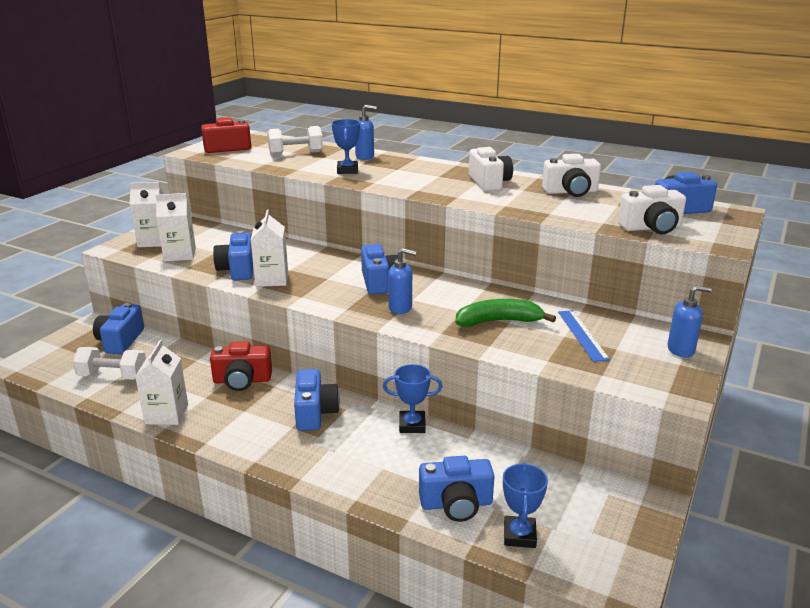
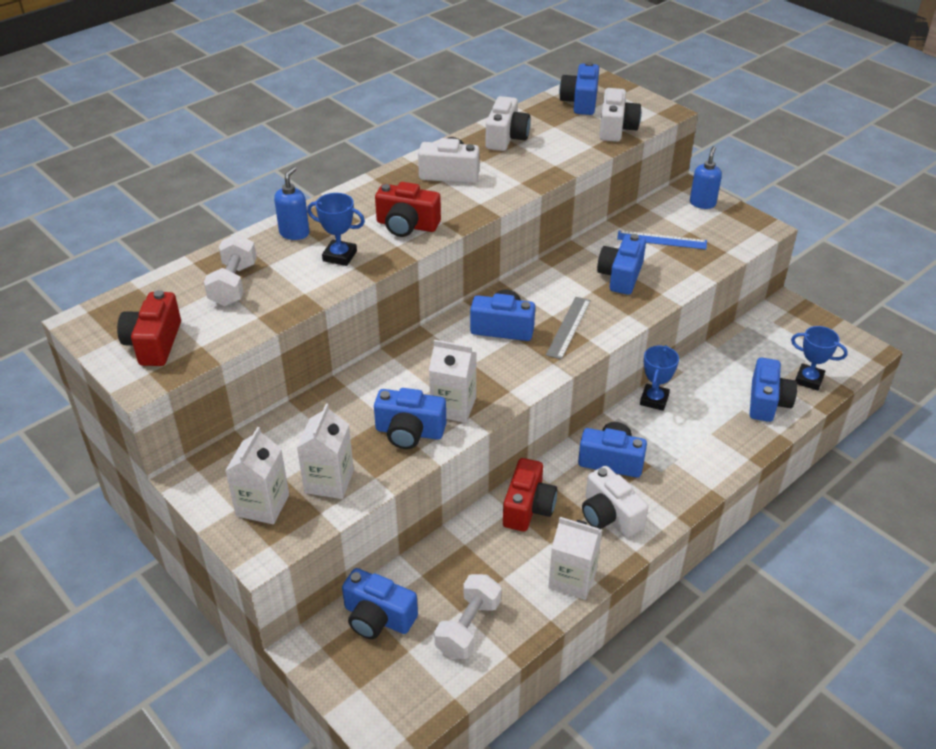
camera: 70 degrees left, 15 degrees up
(244, 422) = (609, 516): none -> white camera
(400, 308) = (568, 327): blue soap dispenser -> grey ruler
(402, 181) = (407, 225): none -> red camera
(499, 321) = (621, 276): green banana -> blue camera

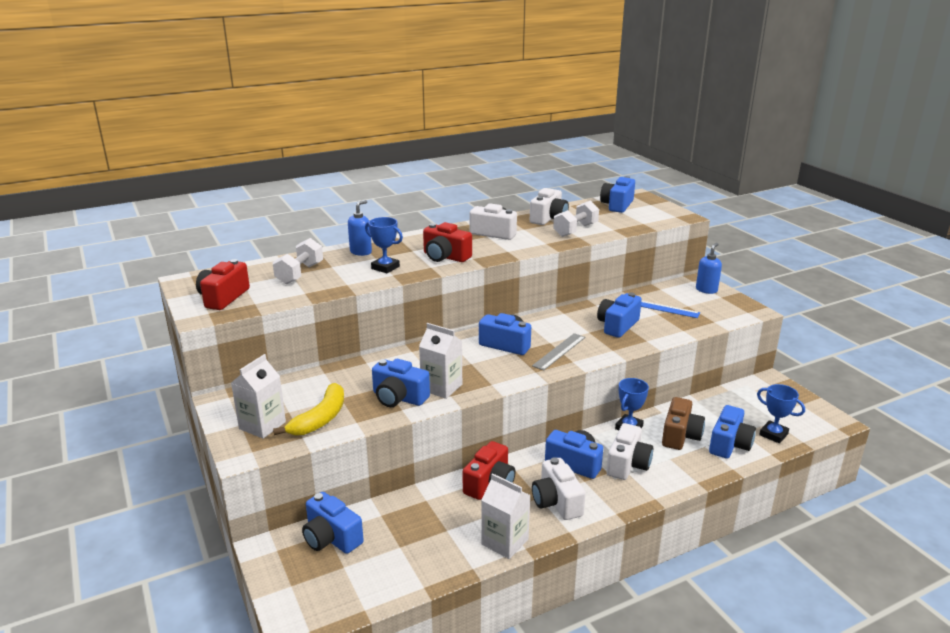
camera: 15 degrees right, 15 degrees down
(329, 481) = (320, 419): white carton -> yellow banana
(468, 627) = (401, 559): white dumbbell -> white dumbbell (575, 230)
(616, 128) = (638, 222): white camera -> white camera (627, 464)
(712, 400) = (680, 436): none -> brown camera

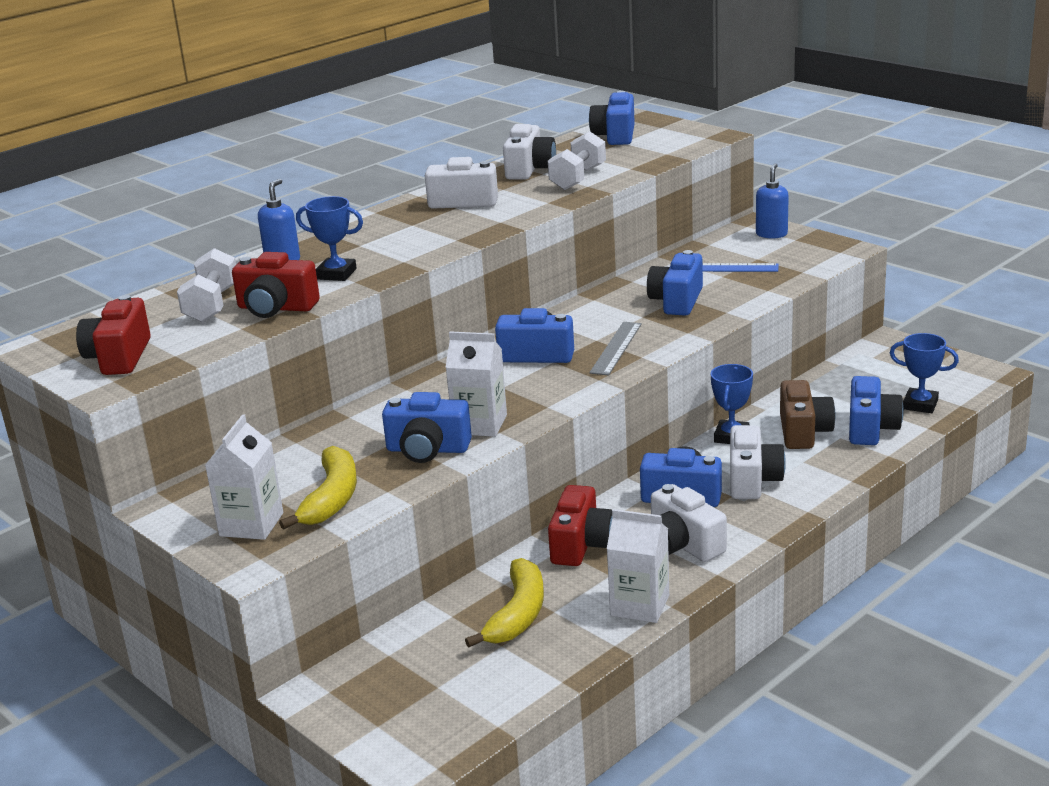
camera: 15 degrees left, 0 degrees up
(331, 538) = (398, 658): blue camera -> none
(422, 526) = (517, 614): none -> yellow banana
(445, 257) = (415, 245): red camera -> red camera (276, 308)

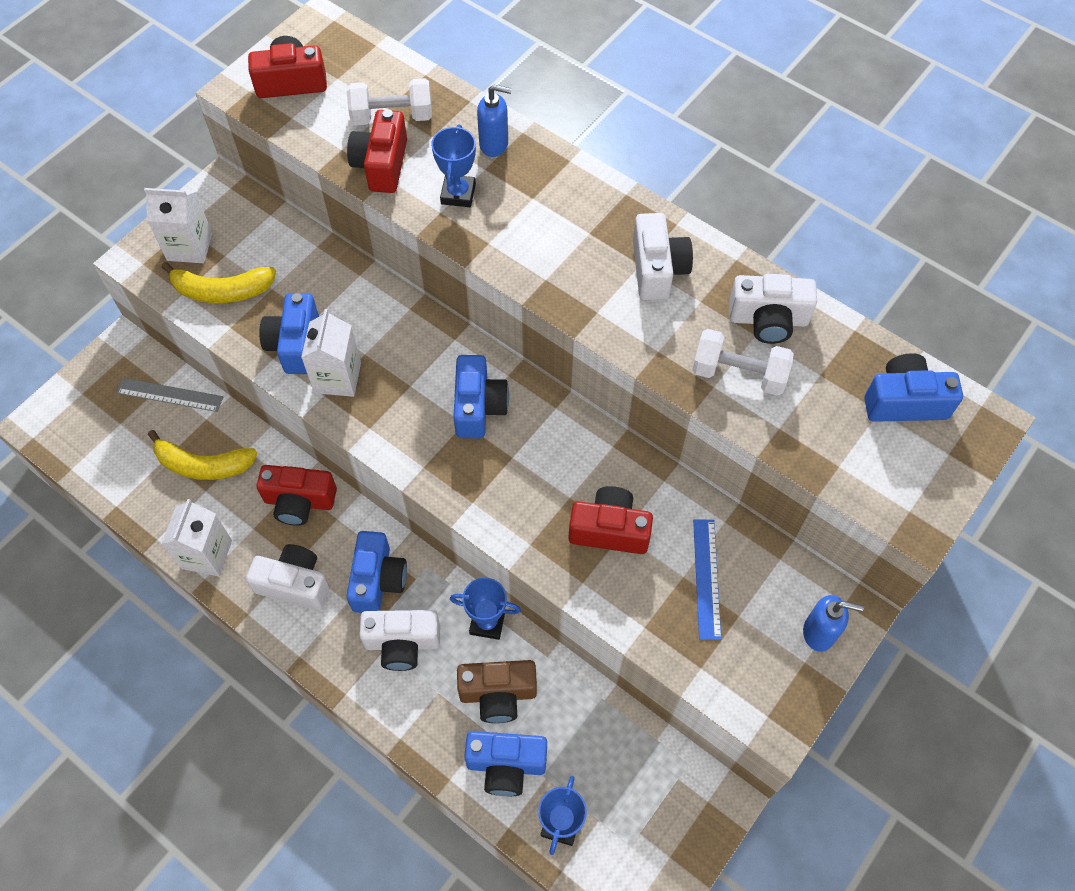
camera: 80 degrees right, 35 degrees up
(616, 348) = (492, 477): grey ruler -> grey ruler (170, 395)
(677, 301) = (609, 530): blue camera -> red camera
(682, 544) = (294, 584): white camera -> white camera turned 60 degrees clockwise

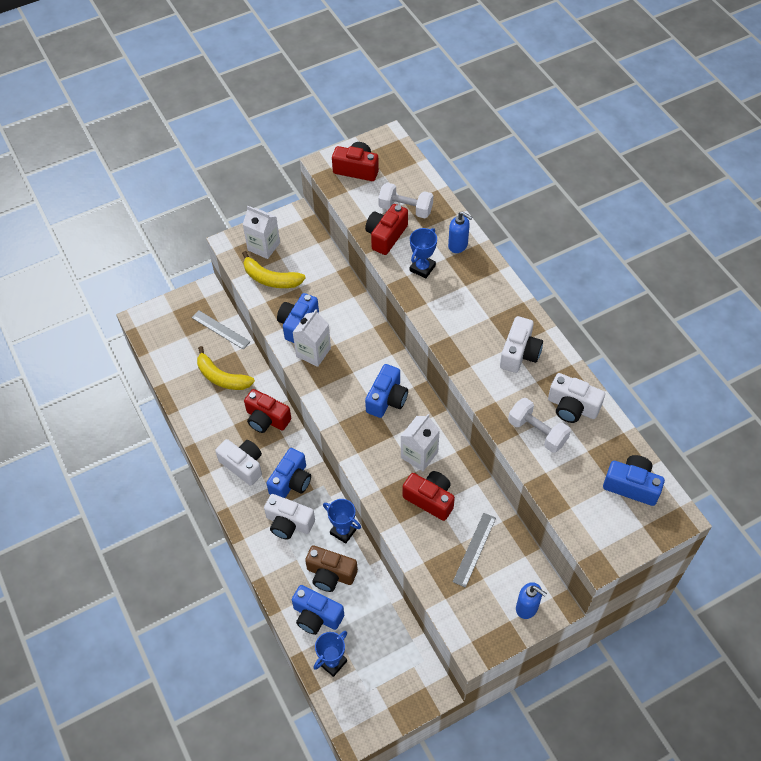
camera: 25 degrees right, 5 degrees down
(207, 554) = (202, 429): white carton -> white carton (419, 455)
(706, 578) = (474, 549): blue ruler -> grey ruler

